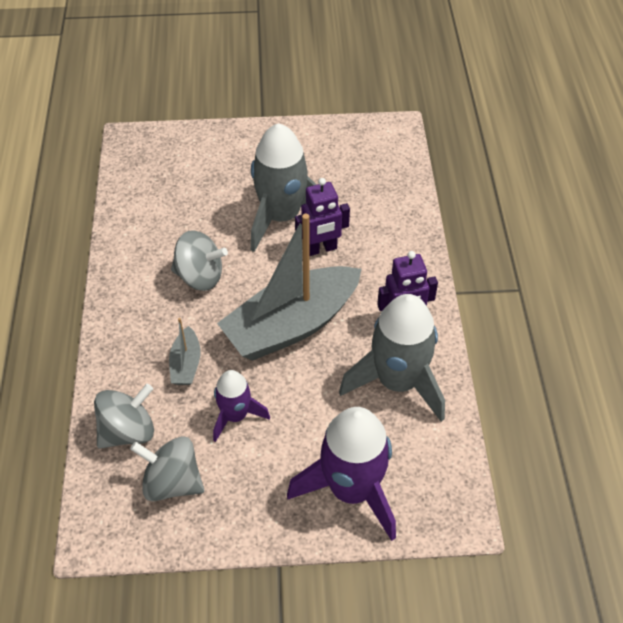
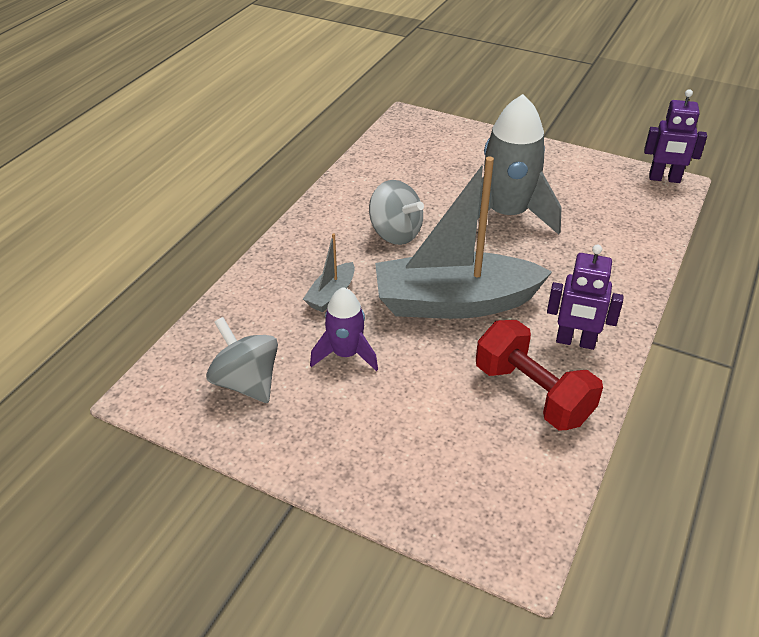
camera: 30 degrees right, 10 degrees down
(128, 431) = (240, 325): grey spinning top -> none
(321, 249) = (528, 253): purple robot -> purple robot (664, 179)
(352, 490) = (415, 469): purple rocket -> none
(397, 382) = (532, 394): grey rocket -> red dumbbell

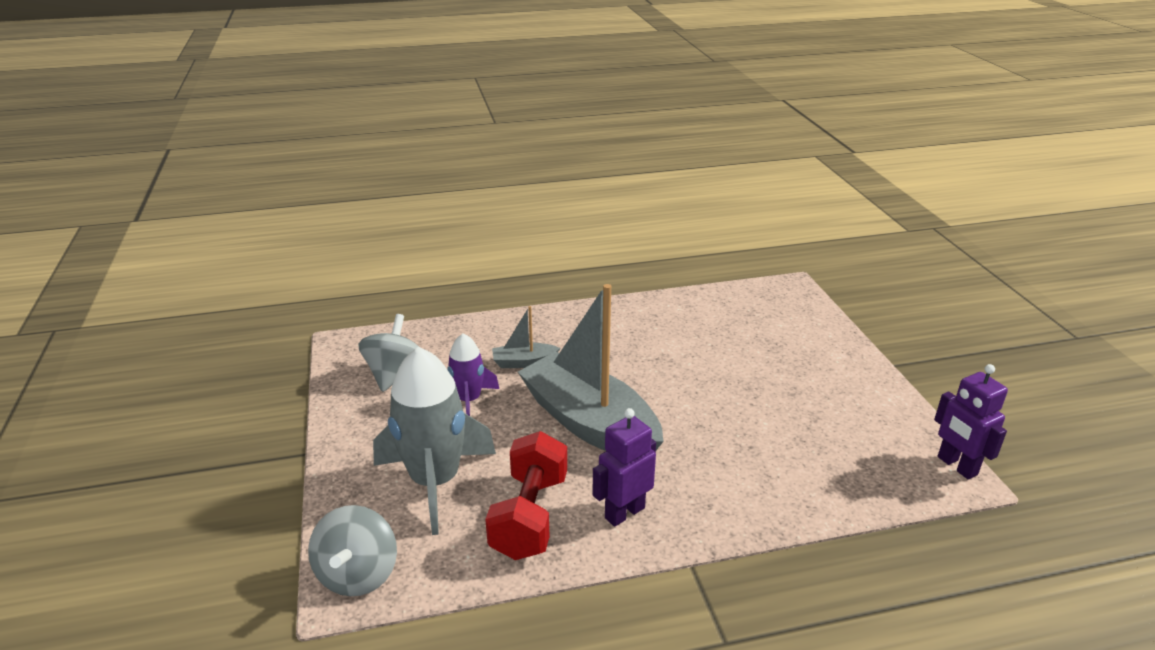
camera: 50 degrees right, 10 degrees down
(395, 233) = (633, 354): grey spinning top -> grey spinning top (358, 574)
(506, 215) = (741, 396): grey rocket -> grey rocket (435, 481)
(575, 342) = (624, 512): purple robot -> purple robot turned 75 degrees clockwise

